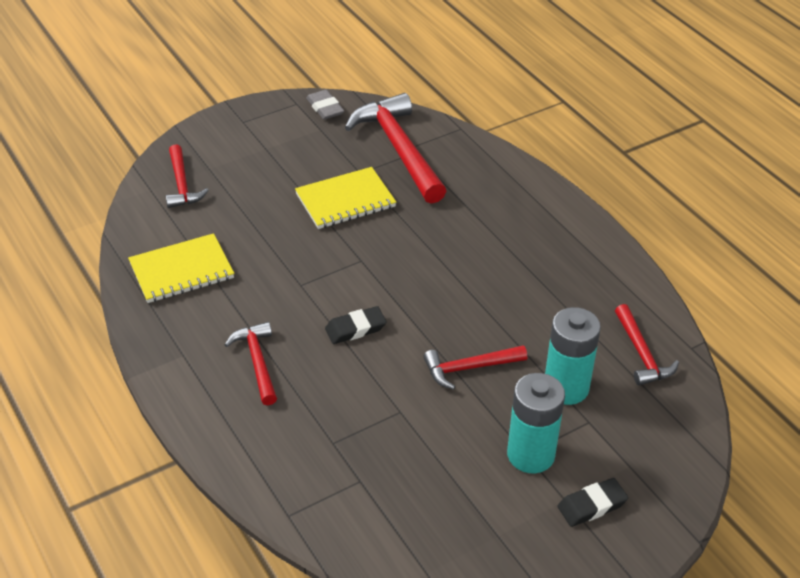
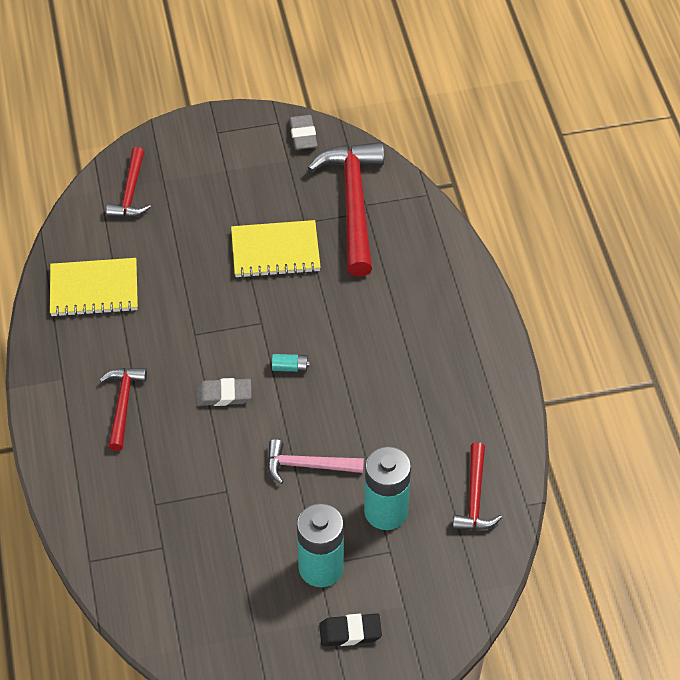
camera: 20 degrees right, 10 degrees up
(355, 328) = (224, 395): black eraser -> grey eraser
(408, 290) = (290, 367): none -> turquoise battery
(469, 368) = (308, 465): red hammer -> pink hammer

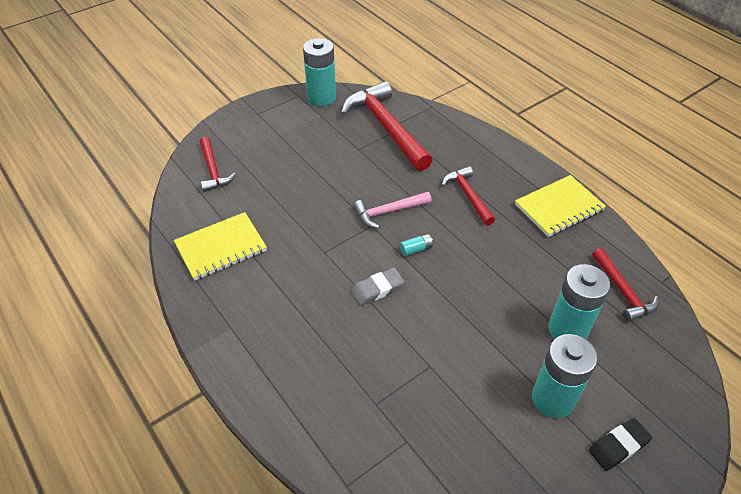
camera: 25 degrees left, 5 degrees down
(123, 405) = (297, 329): red hammer -> red hammer (468, 196)
(275, 251) = (350, 174): yellow notebook -> yellow notebook (559, 208)
(303, 135) = (321, 98): grey eraser -> turquoise battery
(308, 465) = (482, 318): pink hammer -> pink hammer (389, 212)

